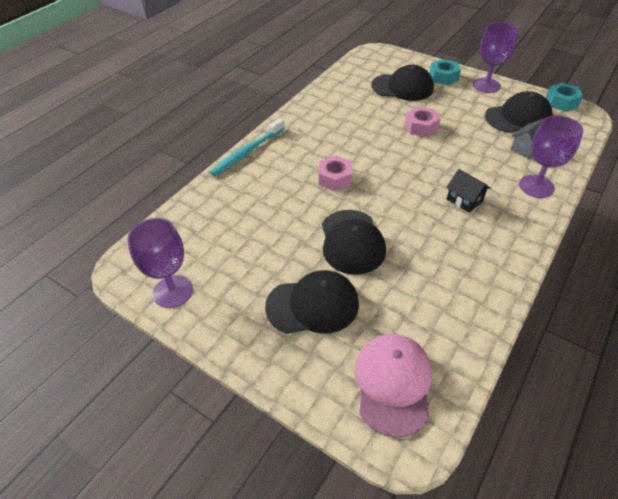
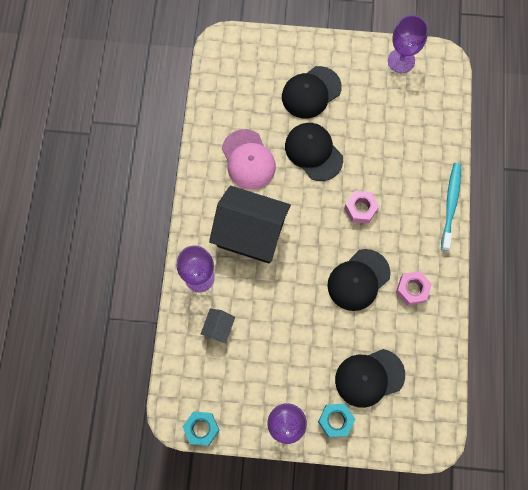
camera: 150 degrees right, 25 degrees up
(393, 384) = (241, 67): pink cap -> pink cap (248, 160)
(421, 127) = (322, 315): pink nut -> pink nut (412, 289)
(464, 200) = (250, 233): black house -> black house, size x2.36
(518, 117) = (238, 377): black cap -> black cap (358, 280)

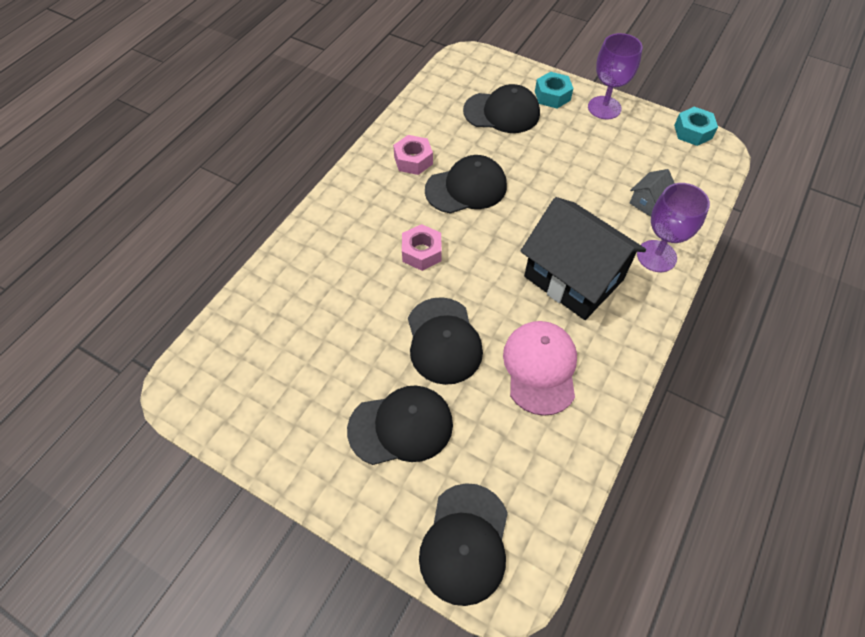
camera: 155 degrees left, 15 degrees down
(249, 52) = (465, 543): none -> black cap
(401, 61) = (239, 416): purple goblet -> none
(450, 205) = (314, 217): turquoise toothbrush -> none

